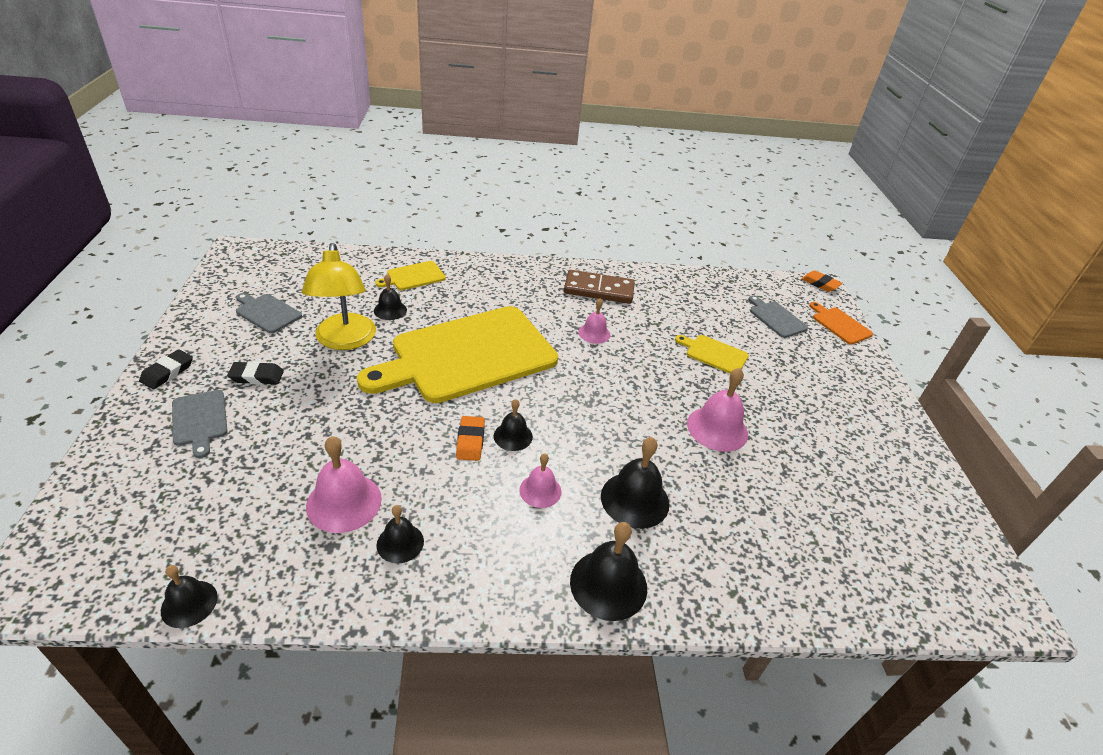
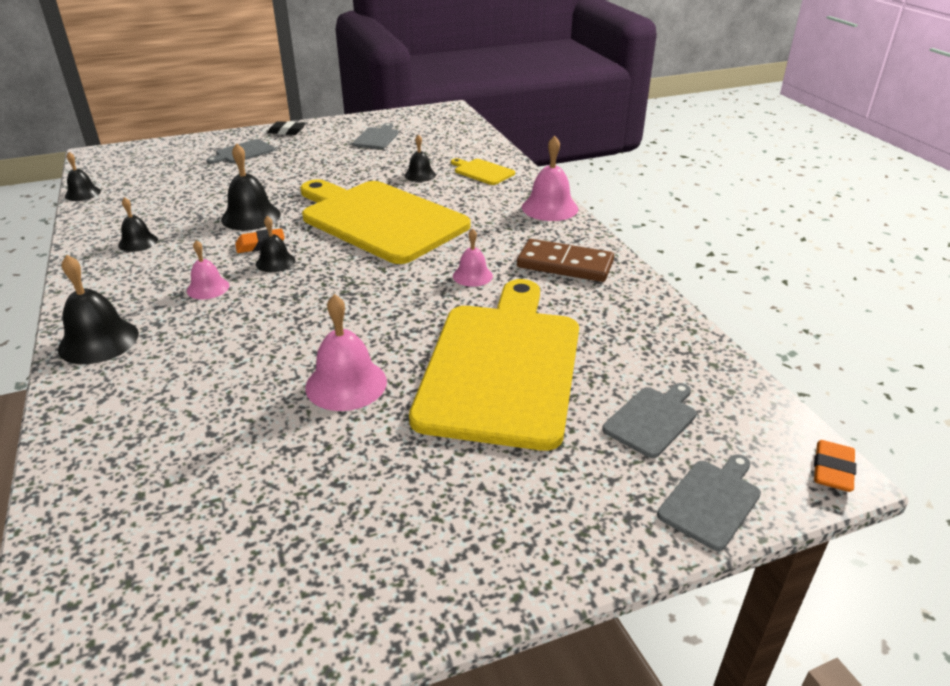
camera: 75 degrees right, 5 degrees down
(257, 376) = (298, 155): black eraser -> none
(344, 502) = (175, 214): pink bell -> pink bell (549, 208)
(345, 340) = (362, 170): yellow lamp -> none
(599, 290) = (565, 265): brown domino -> brown domino turned 60 degrees counterclockwise
(635, 499) = (208, 340): black bell -> black bell (251, 216)
(714, 354) = (501, 366): yellow cutting board -> yellow cutting board, size x2.49
(839, 324) = (711, 501): orange cutting board -> grey cutting board

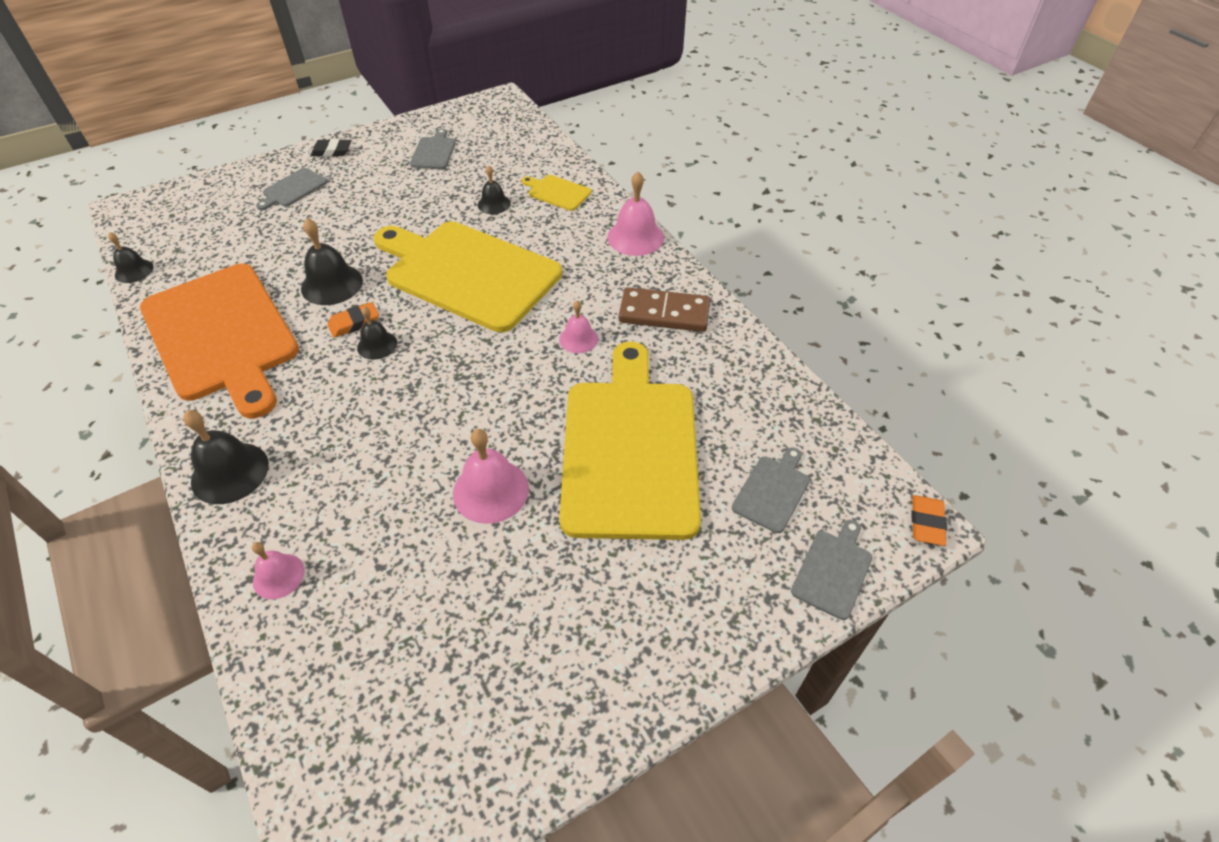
camera: 10 degrees left, 15 degrees up
(138, 242) = (222, 335): black bell -> orange cutting board
(208, 288) = (318, 388): pink bell -> pink bell (278, 576)

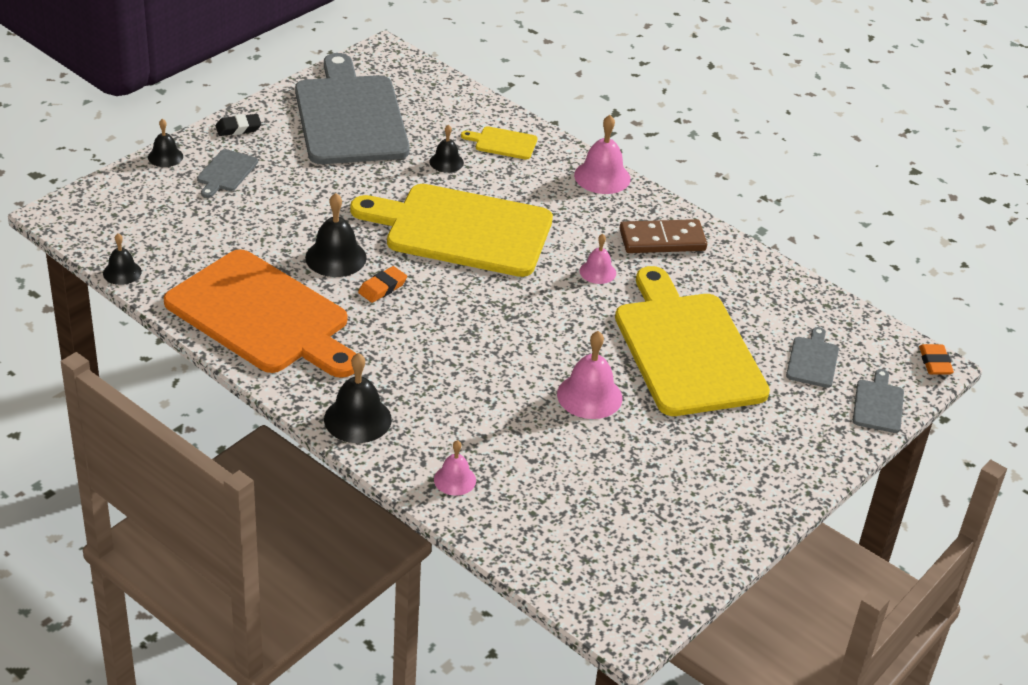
camera: 20 degrees left, 10 degrees down
(377, 345) = (417, 303): black bell -> black bell (165, 156)
(434, 152) = (349, 116): grey cutting board -> grey cutting board, size x2.49

